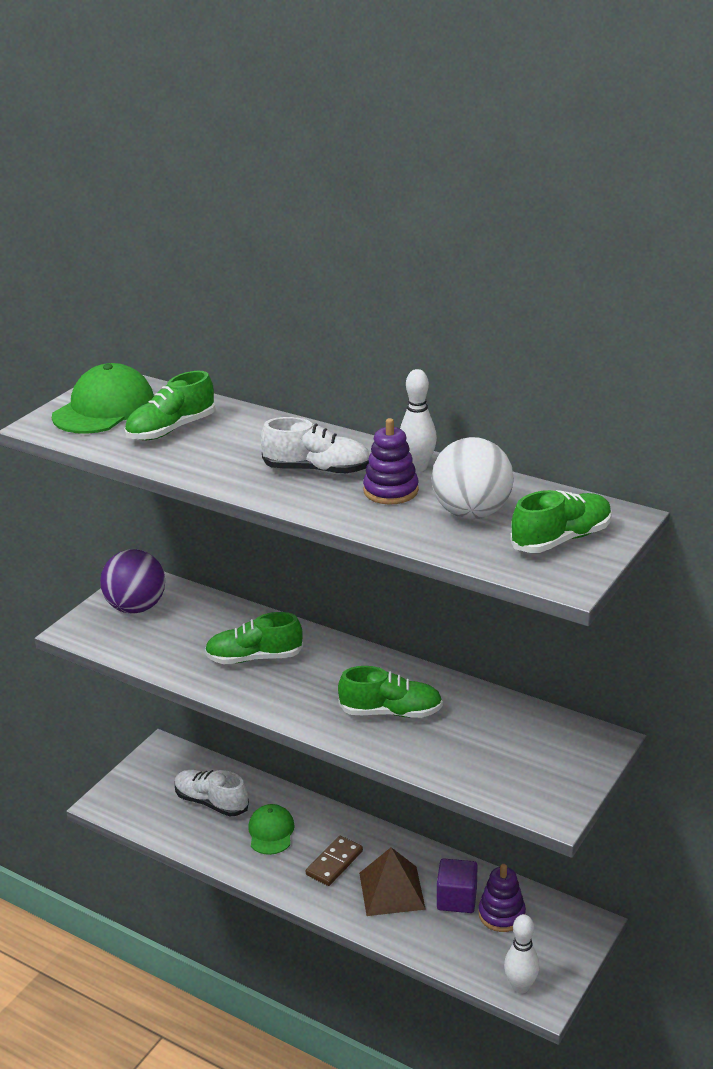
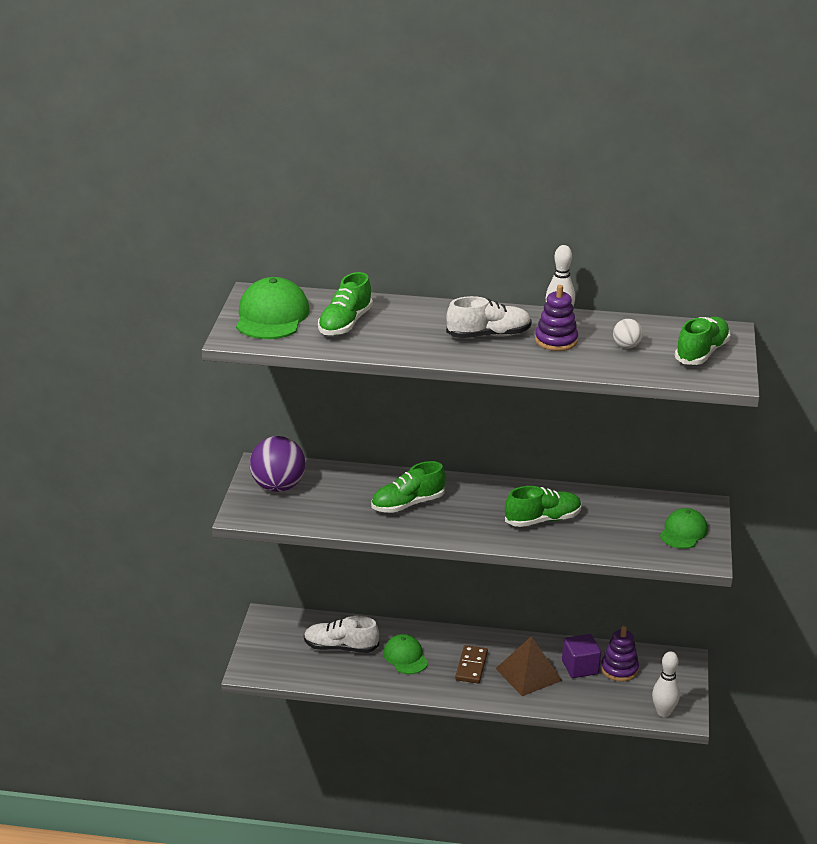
camera: 25 degrees left, 0 degrees up
(471, 513) = (626, 346): white ball -> white ball, size x0.49
(551, 769) = (683, 532): none -> green cap

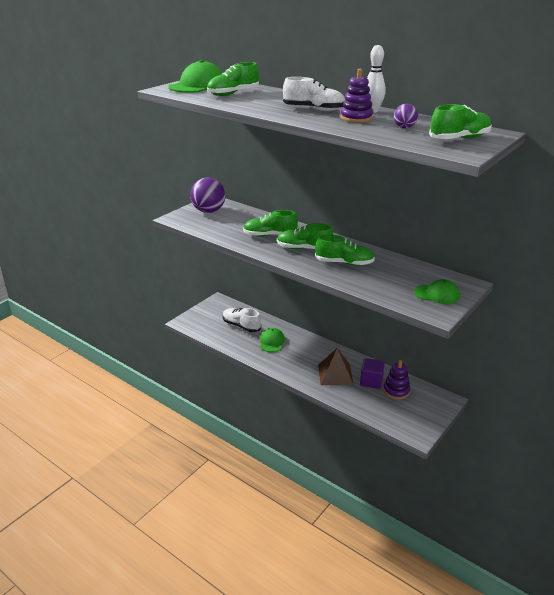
camera: 30 degrees right, 0 degrees up
(471, 666) = (305, 359): brown domino -> none
(473, 512) = (304, 248): none -> green shoe
(626, 346) = (404, 127): white ball -> purple ball
(663, 712) = (405, 427): white bowling pin -> none
(683, 532) = (437, 294): green cap -> green cap turned 45 degrees clockwise

